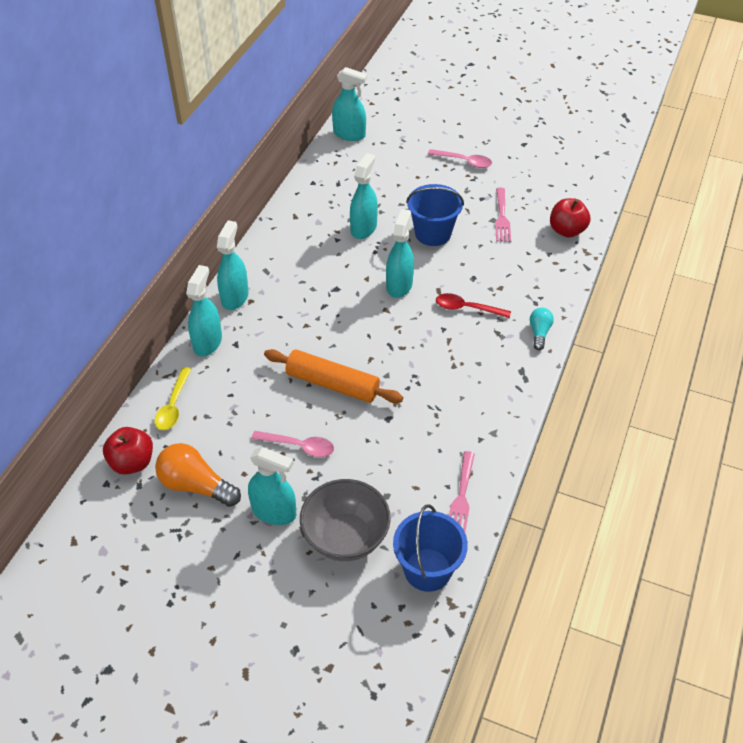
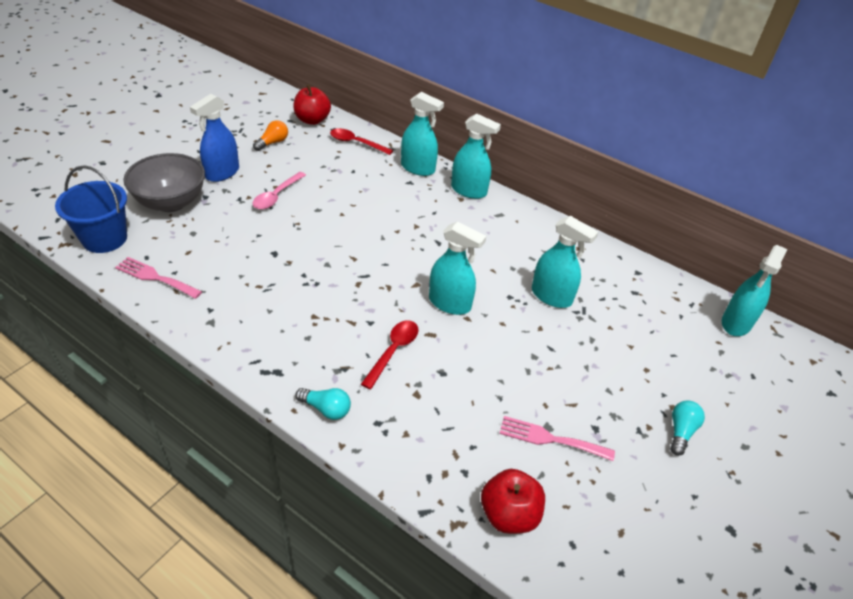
camera: 100 degrees right, 5 degrees down
(173, 405) = (356, 143): yellow spoon -> red spoon
(196, 485) = (273, 143): orange light bulb -> orange light bulb, size x0.57
(274, 512) = (222, 173): turquoise spray bottle -> blue spray bottle
(332, 384) = (334, 227): orange rolling pin -> none
(433, 233) = (531, 355): blue bucket -> none
(464, 161) = (681, 431): pink spoon -> turquoise light bulb

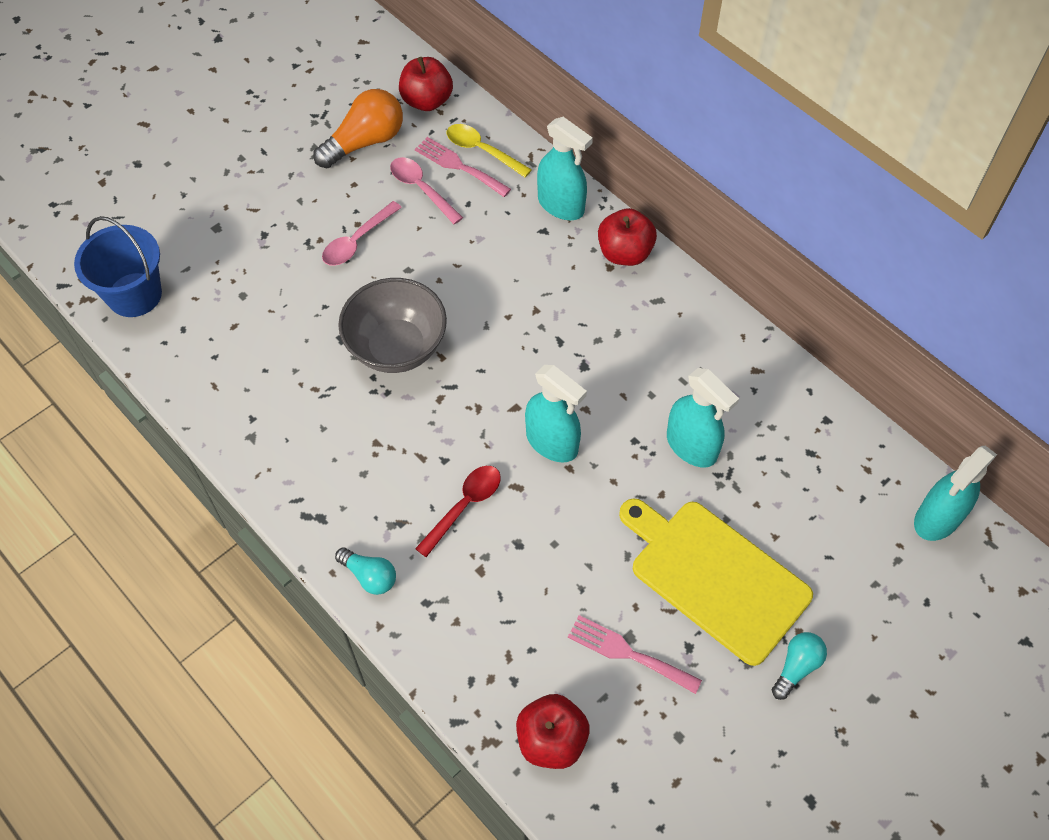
camera: 15 degrees right, 15 degrees up
(155, 277) = (191, 362): pink fork -> pink fork (458, 166)
(171, 202) = (220, 241): grey bowl -> grey bowl (396, 347)
(222, 173) = (290, 194): blue spray bottle -> none
(273, 143) = (365, 142): orange light bulb -> orange light bulb, size x1.75
(318, 165) = (421, 189): none -> pink spoon
(356, 143) = (482, 151): red spoon -> yellow spoon
(469, 190) = (625, 253): turquoise spray bottle -> red apple
(597, 377) = (714, 577): none -> yellow cutting board

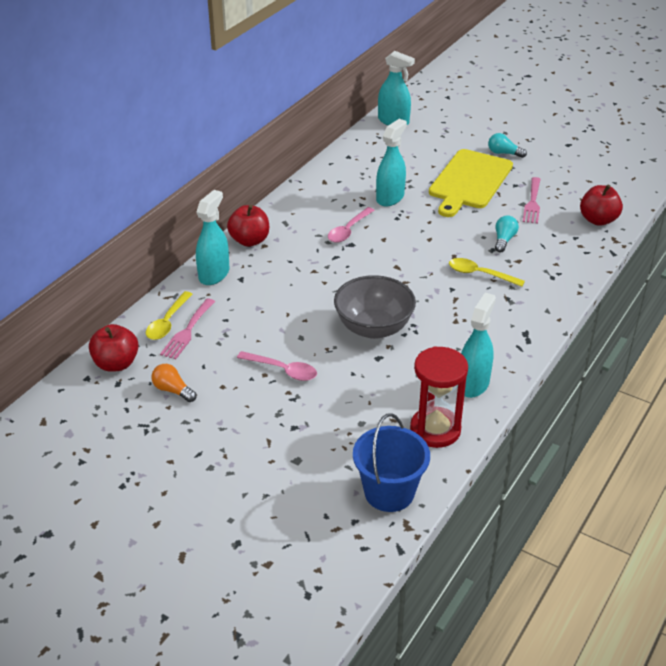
camera: 105 degrees left, 20 degrees down
(200, 361) = (435, 429): none -> red hourglass
(365, 142) = (173, 390): orange light bulb -> orange light bulb, size x0.57
(369, 576) = (551, 303): turquoise light bulb -> turquoise light bulb (504, 240)
(421, 189) = (217, 346): pink spoon -> pink spoon (348, 230)
(464, 506) = (480, 274): red spoon -> yellow spoon
(552, 442) = (415, 248): turquoise spray bottle -> turquoise spray bottle (473, 384)

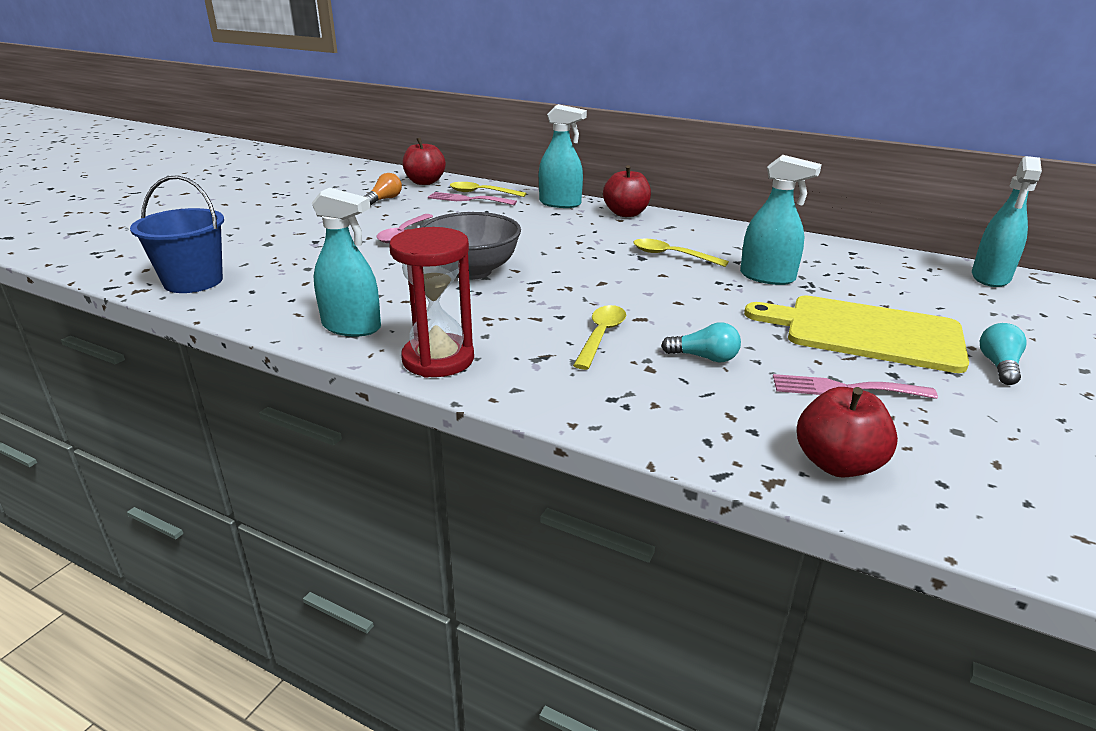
camera: 85 degrees right, 10 degrees down
(348, 230) = (672, 255): pink spoon -> yellow spoon
(435, 429) = (277, 304): red hourglass -> red hourglass (438, 359)

